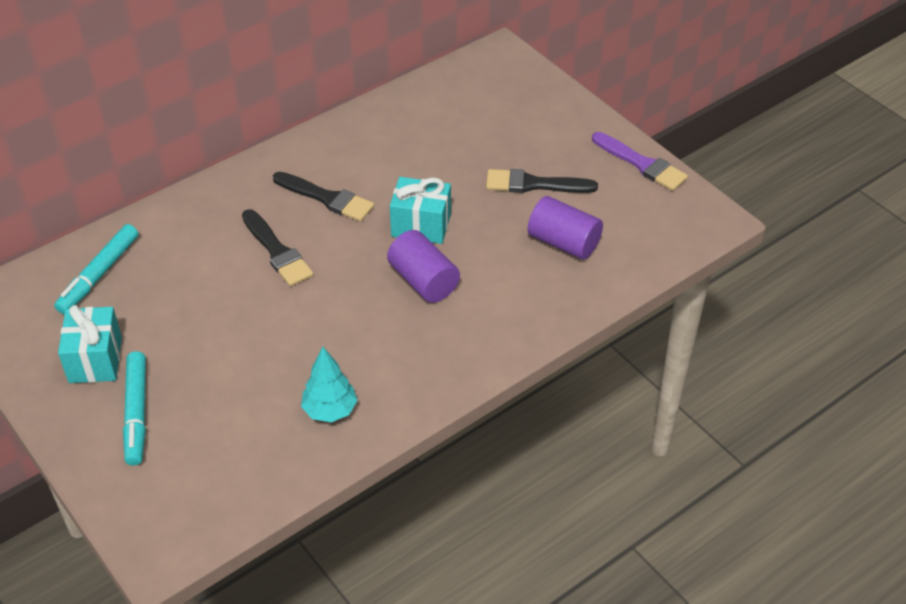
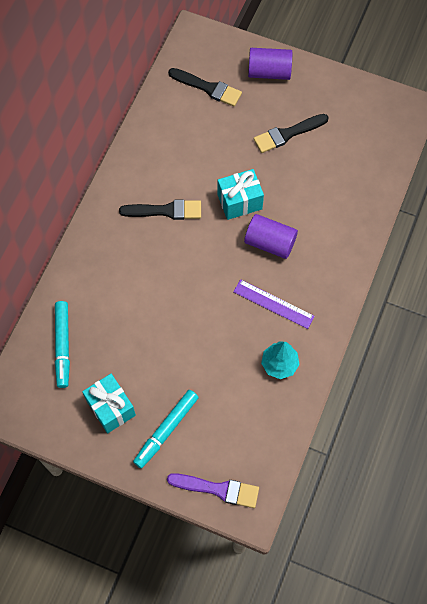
camera: 30 degrees left, 20 degrees up
(136, 413) = (166, 430): turquoise marker -> turquoise marker turned 75 degrees clockwise
(277, 251) = (164, 268): black brush -> black brush (208, 88)
(376, 344) = (273, 304): none -> purple ruler
(563, 243) = (334, 170): purple cylinder -> purple cylinder (269, 72)
(642, 164) = (342, 85): purple brush -> purple brush (218, 489)

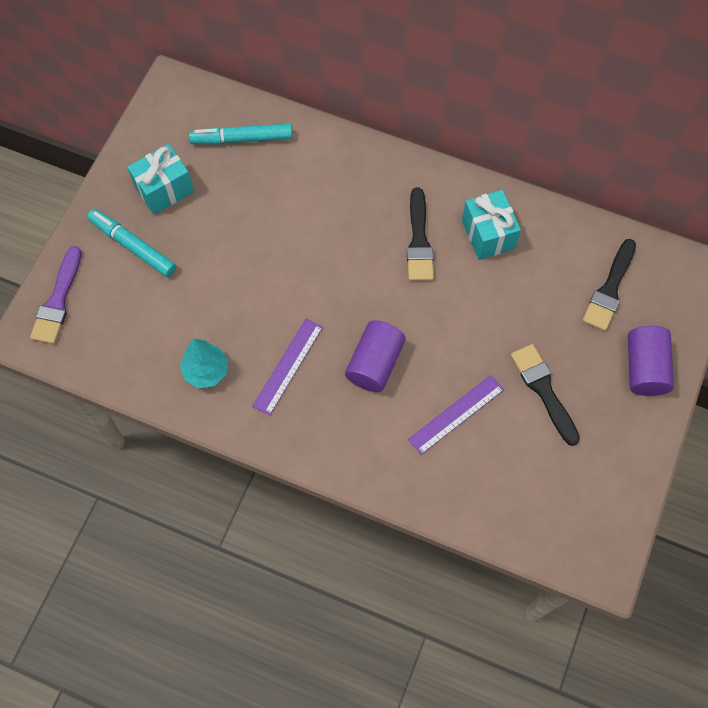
camera: 90 degrees right, 0 degrees up
(239, 202) = (435, 327): turquoise gift -> turquoise gift (488, 234)
(308, 190) = (456, 414): none -> purple ruler

